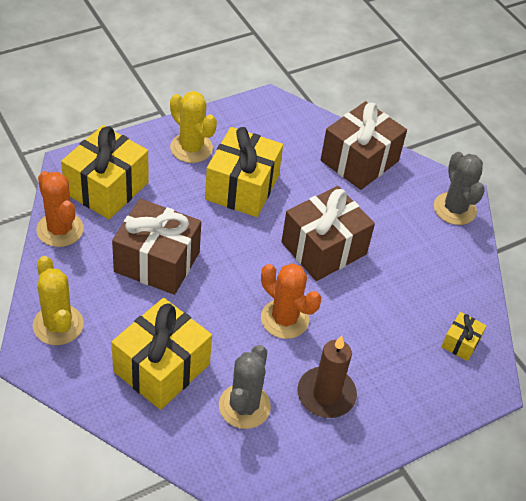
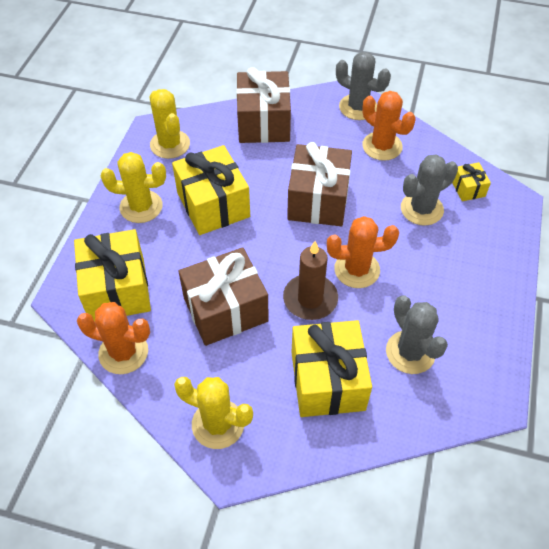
camera: 40 degrees left, 5 degrees up
(267, 122) = (170, 144): none -> yellow cactus
(326, 394) = (443, 295): brown candle -> brown candle (310, 299)
(398, 323) = (421, 209): none -> grey cactus
(432, 253) = (382, 146): none -> orange cactus

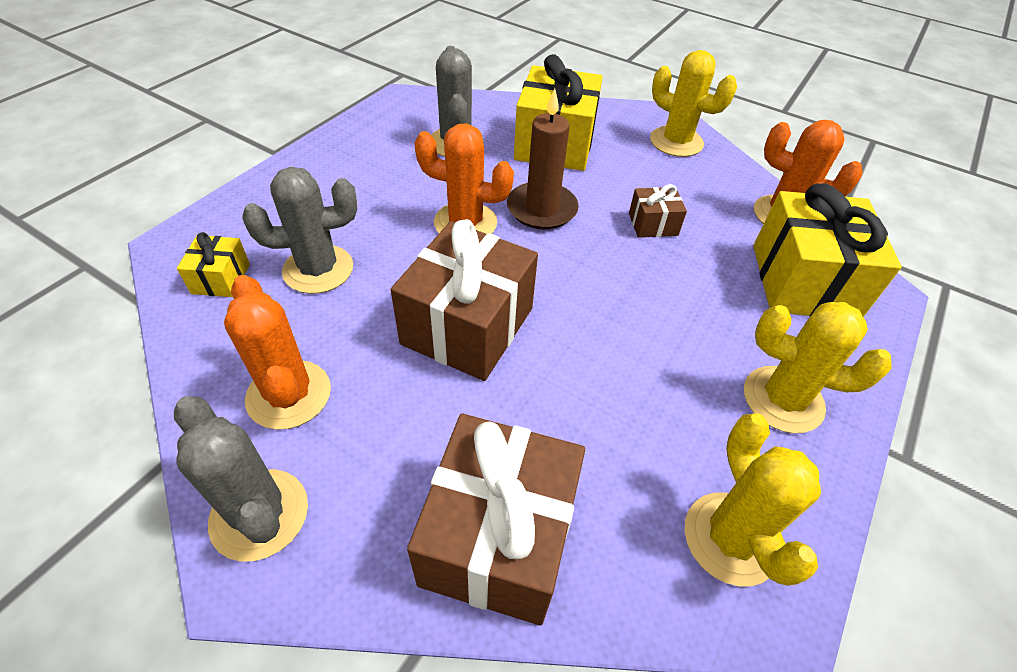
camera: 165 degrees left, 5 degrees down
(213, 205) = (649, 367): yellow gift -> none
(225, 310) = (653, 224): brown gift -> brown gift, size x0.47

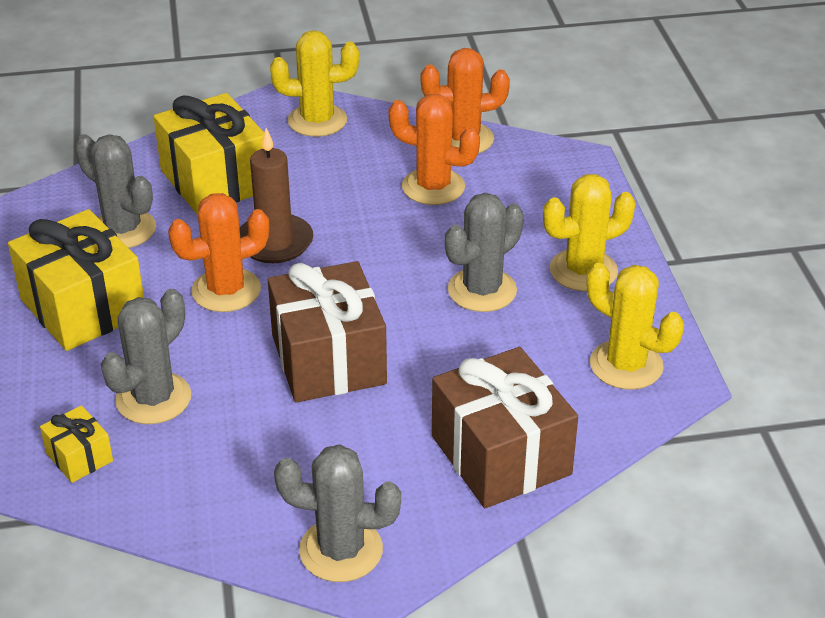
camera: 40 degrees left, 10 degrees down
(289, 394) = (259, 484): orange cactus -> orange cactus (433, 187)
(653, 224) = (376, 203): brown gift -> none
(662, 353) = (482, 290): none -> grey cactus
(803, 281) = (524, 183): yellow gift -> yellow gift (83, 307)

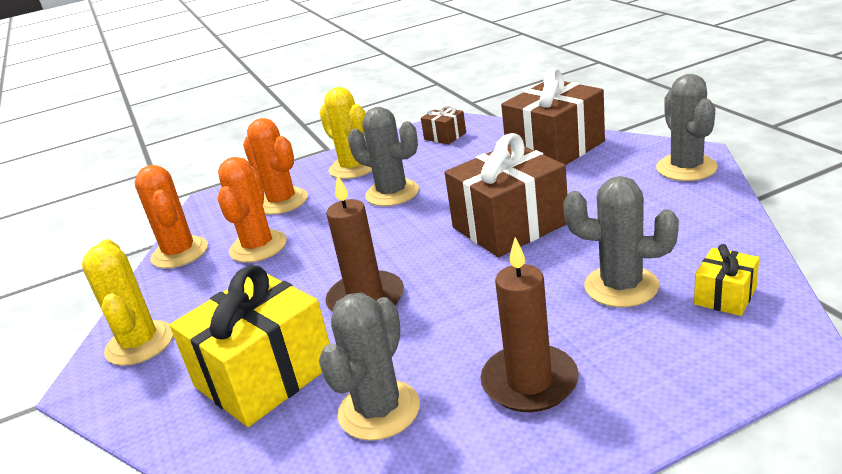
camera: 100 degrees left, 10 degrees down
(83, 307) = (529, 382): yellow gift -> brown candle
(226, 290) = (451, 301): orange cactus -> orange cactus (282, 202)
(626, 365) = (445, 136): yellow cactus -> brown gift

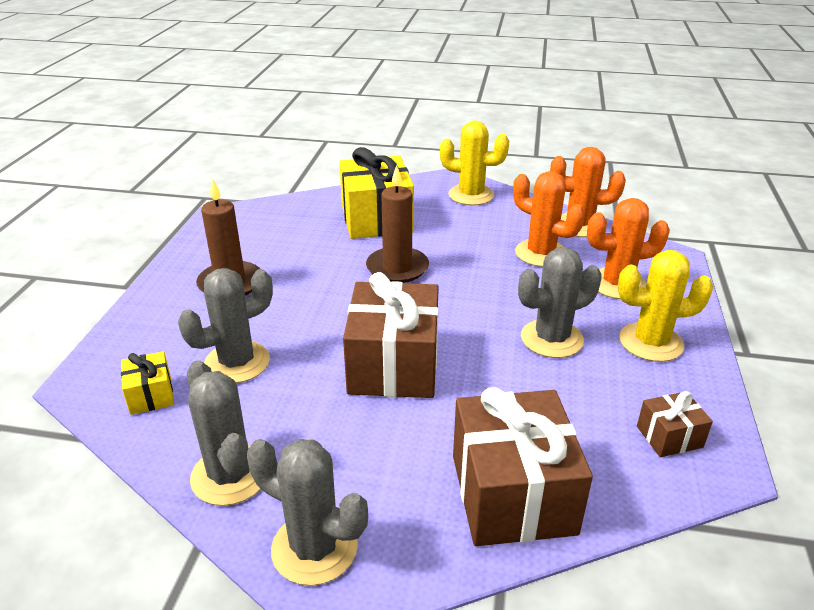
camera: 120 degrees right, 5 degrees up
(379, 410) = (292, 238): grey cactus -> grey cactus (230, 475)

